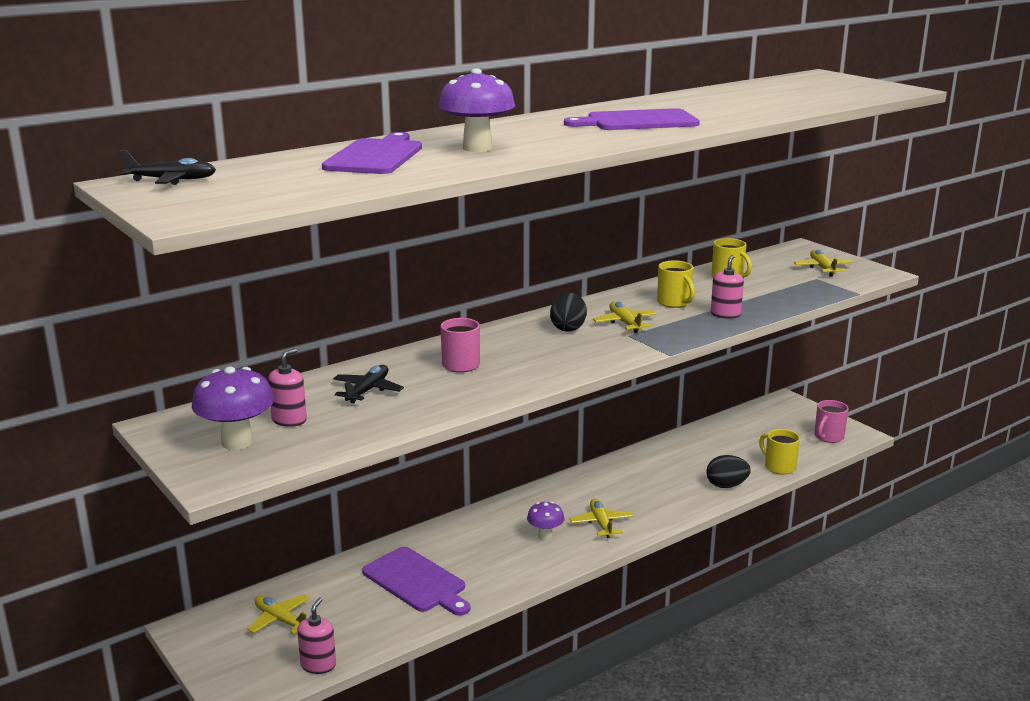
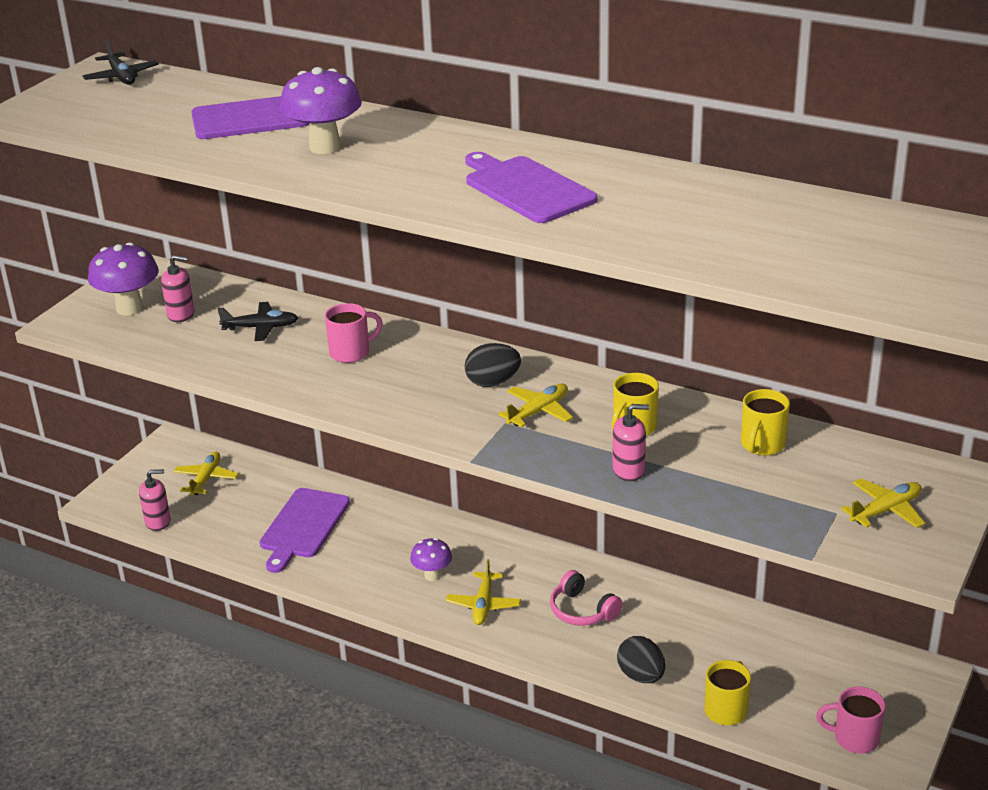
camera: 65 degrees right, 10 degrees up
(601, 523) = (483, 605): yellow plane -> yellow plane turned 135 degrees clockwise
(640, 487) = (582, 610): none -> pink headphones

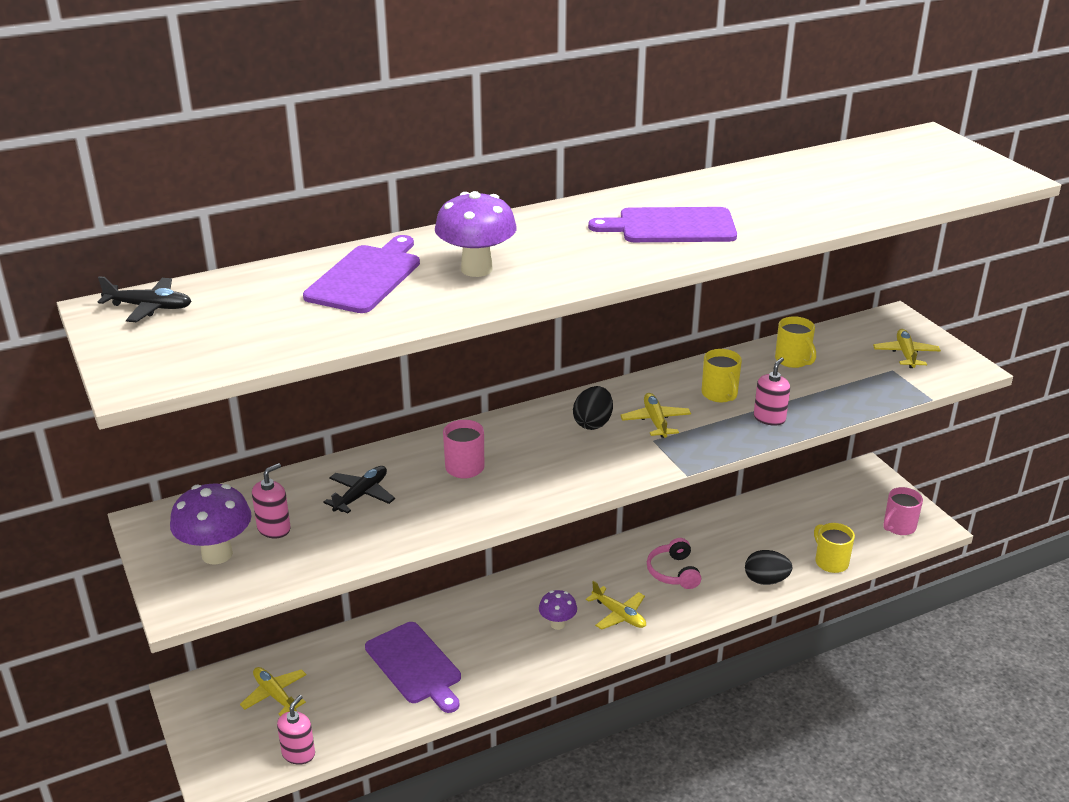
camera: 55 degrees left, 0 degrees up
(582, 610) = (673, 572): pink headphones -> pink headphones turned 90 degrees clockwise

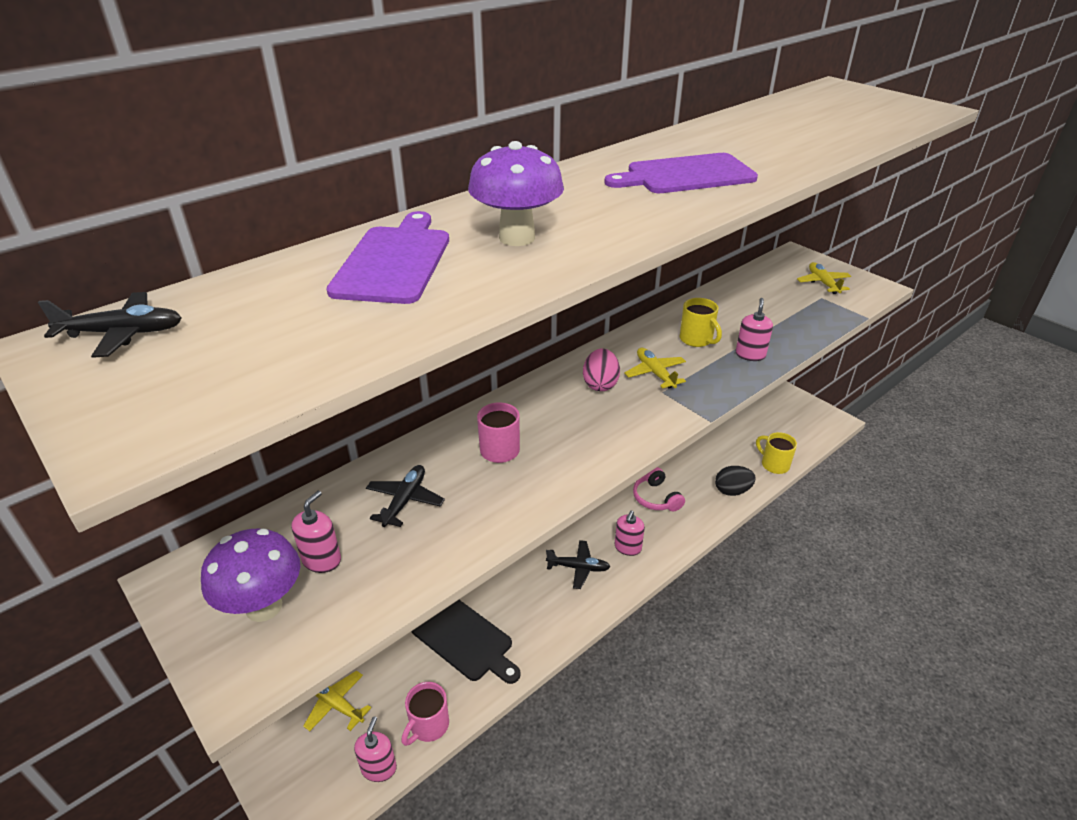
camera: 15 degrees left, 5 degrees up
(415, 666) = (465, 639): purple cutting board -> black cutting board
(557, 624) = (578, 568): purple mushroom -> black plane
(593, 423) = (600, 384): black egg -> pink egg
(619, 615) = (627, 547): yellow plane -> pink soap dispenser
(793, 360) = (739, 301): yellow mug -> none
(898, 527) = (809, 425): pink mug -> pink mug (428, 725)

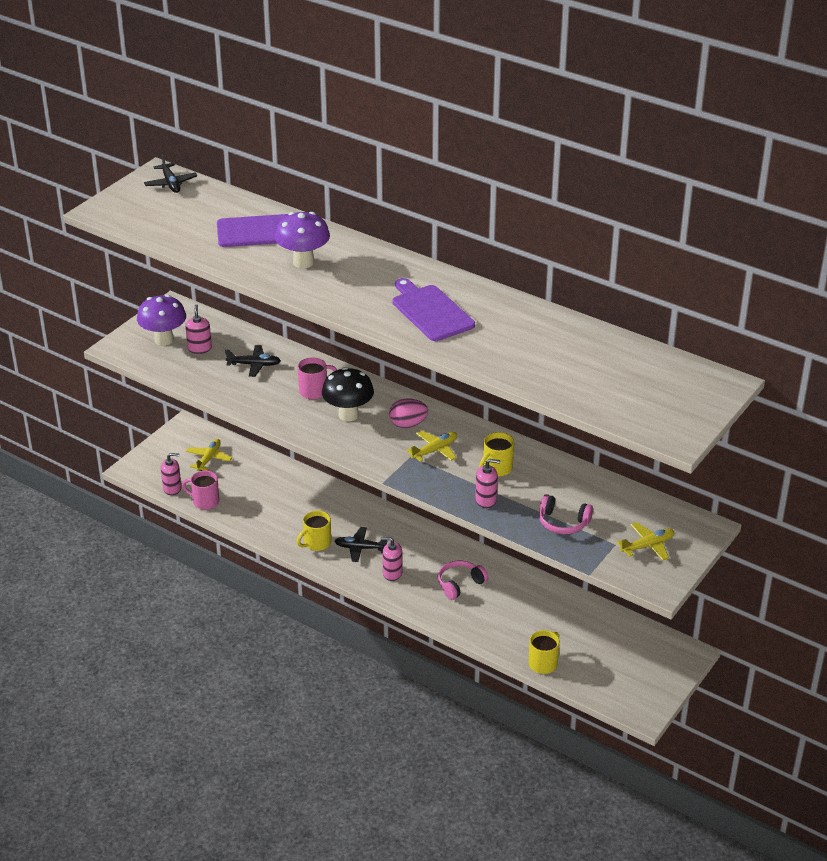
camera: 75 degrees right, 0 degrees up
(322, 560) = (199, 348): pink soap dispenser -> pink soap dispenser turned 105 degrees counterclockwise
(465, 639) = (274, 502): black cutting board -> none
(558, 608) = (316, 543): none -> yellow mug
(564, 427) = (348, 415): none -> black mushroom
(578, 568) = (360, 548): black plane -> black plane turned 105 degrees clockwise
(732, 491) = (491, 634): black egg -> none
(789, 318) = (563, 522): none -> pink headphones

